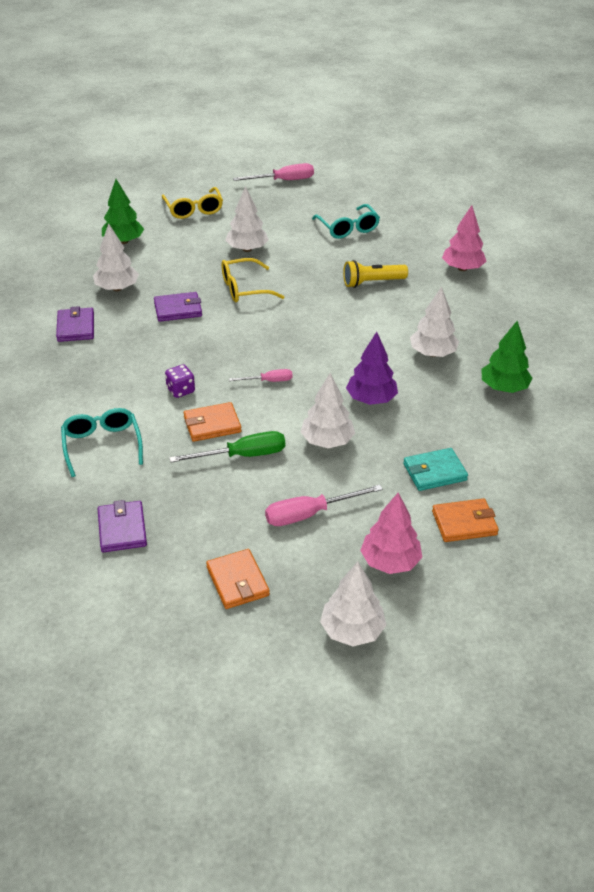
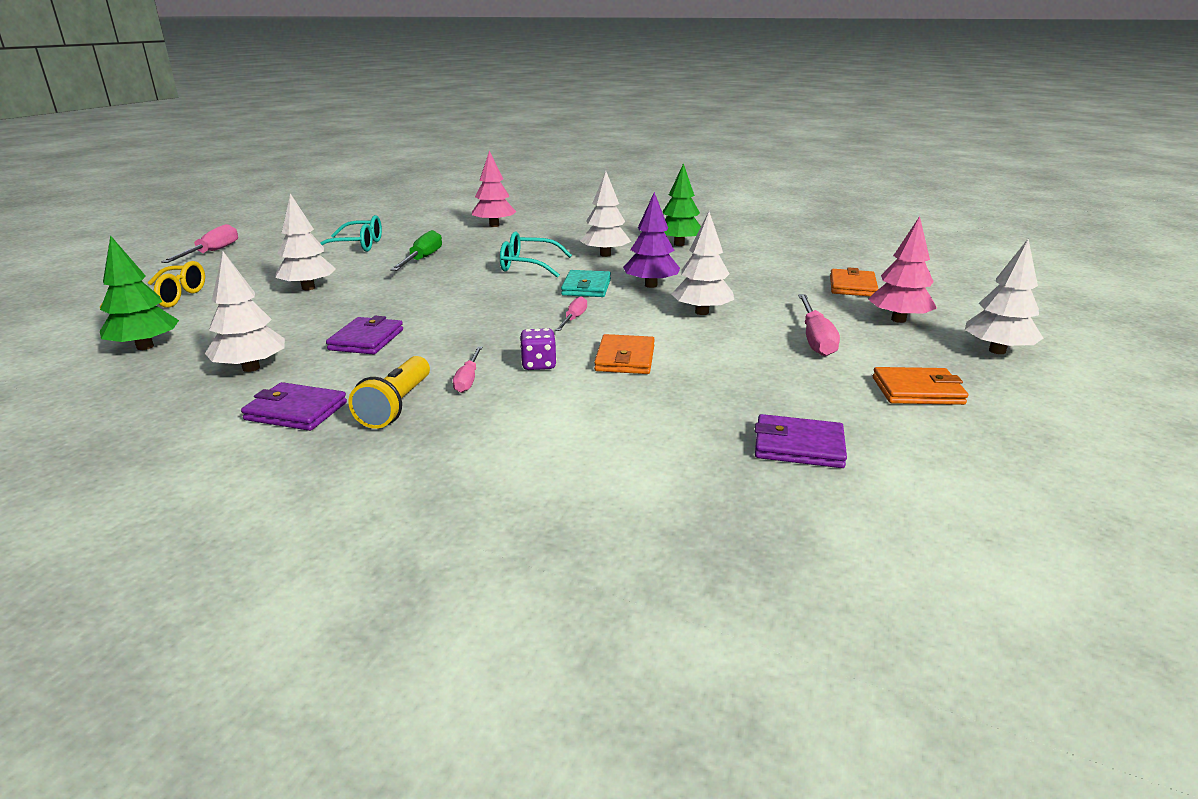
camera: 65 degrees left, 15 degrees down
(102, 445) = (605, 433): turquoise glasses -> turquoise glasses (527, 265)
(144, 370) = (468, 379): none -> pink screwdriver
(242, 455) = (696, 353): green screwdriver -> green screwdriver (422, 259)
(244, 289) = (383, 302): yellow glasses -> none
(372, 282) = (465, 254): yellow flashlight -> yellow flashlight (396, 406)
(434, 472) = (777, 283): turquoise wallet -> turquoise wallet (586, 287)

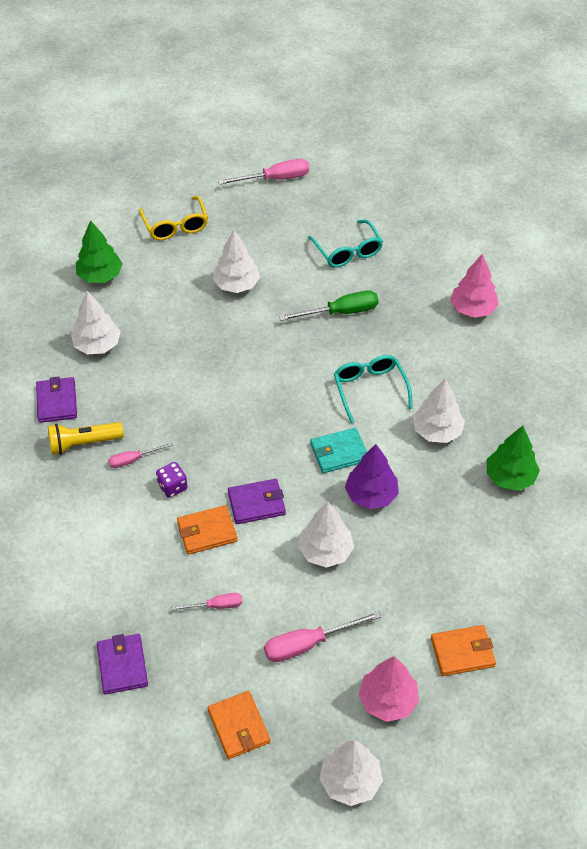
camera: 65 degrees right, 25 degrees up
(366, 340) = (164, 374): purple wallet -> purple wallet (256, 503)
(573, 319) = (264, 472): pink screwdriver -> pink screwdriver (215, 606)

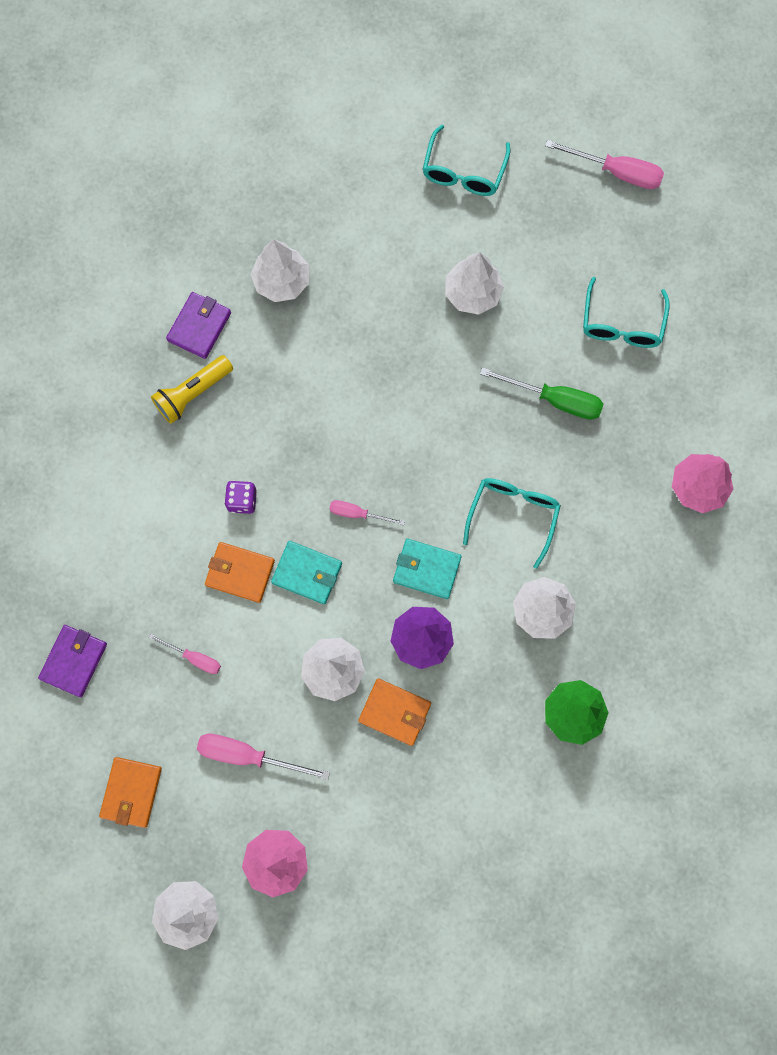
camera: 35 degrees right, 25 degrees up
(83, 443) = (193, 394): yellow flashlight -> yellow flashlight turned 60 degrees counterclockwise
(100, 276) = (342, 191): green tree -> none
(133, 460) = (226, 444): pink screwdriver -> pink screwdriver (358, 514)
(175, 226) = (463, 172): yellow glasses -> turquoise glasses
(256, 503) = (307, 573): purple wallet -> turquoise wallet
(462, 652) = (379, 863): orange wallet -> orange wallet (394, 712)

